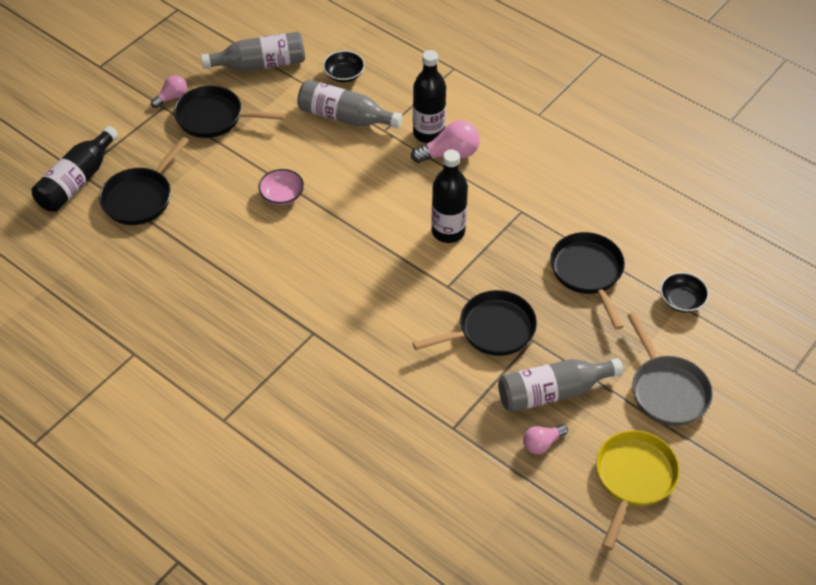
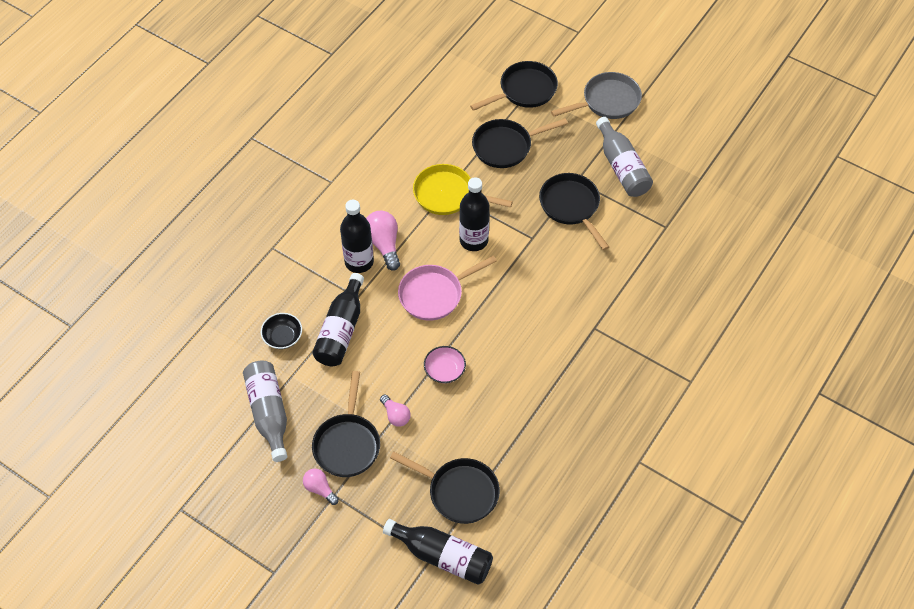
camera: 95 degrees left, 5 degrees up
(345, 117) = (341, 330): grey bottle -> black bottle
(379, 192) = (434, 294): none -> pink pan
(542, 443) = (667, 172): pink light bulb -> pink light bulb (395, 415)
(633, 478) = (684, 121): yellow pan -> yellow pan (448, 195)
(681, 300) = (524, 90): black bowl -> black pan

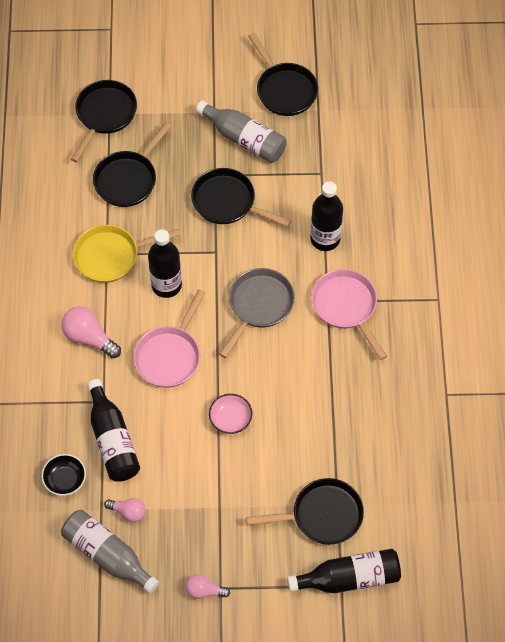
camera: 35 degrees left, 5 degrees up
(347, 444) = (197, 537): black pan -> black pan (284, 90)
(359, 262) = (79, 368): black bottle -> black bottle (325, 239)
(395, 415) = (219, 485): pink light bulb -> pink light bulb (128, 512)
(607, 101) = (186, 83): grey pan -> grey pan (259, 306)
(607, 341) = (346, 307): none -> pink pan

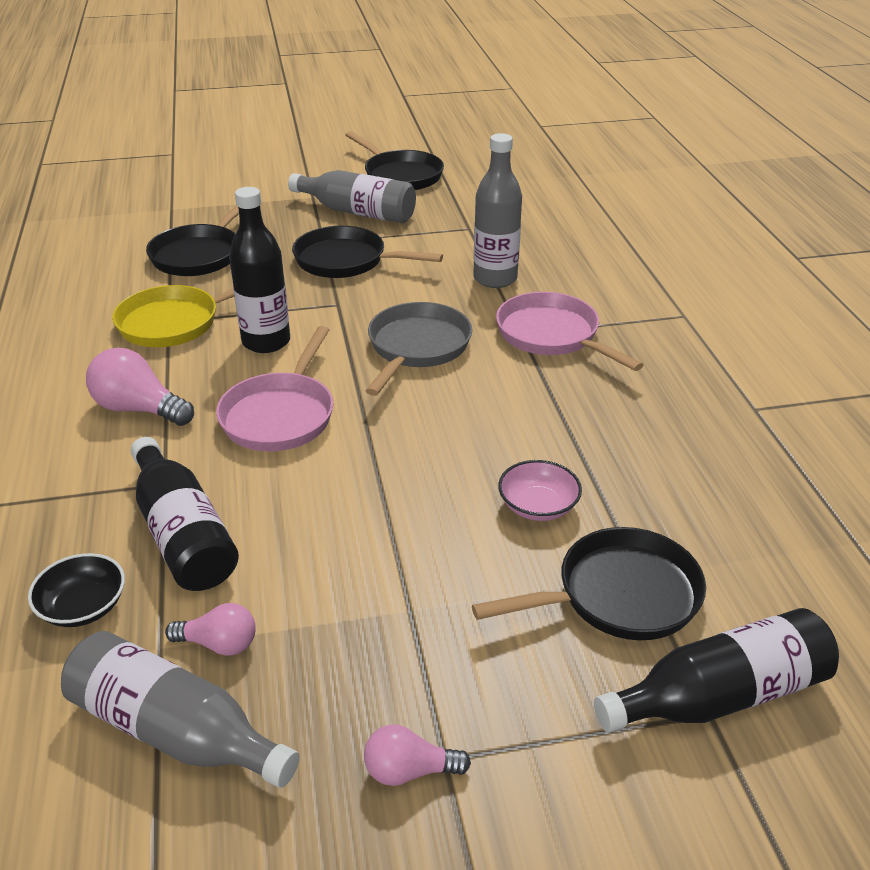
camera: 10 degrees left, 25 degrees down
(104, 115) = (165, 210): black pan -> none
(230, 419) = (402, 479): pink bowl -> pink bowl (538, 506)
(325, 239) = (495, 279): black bottle -> grey bottle

